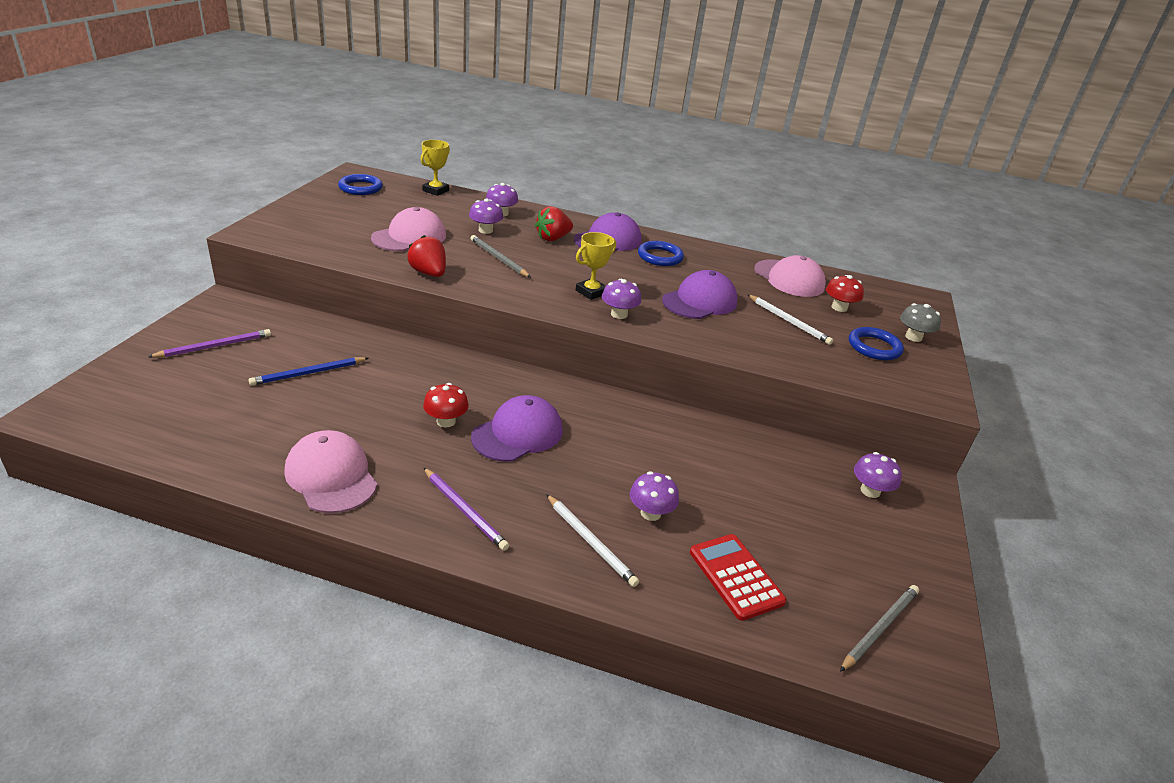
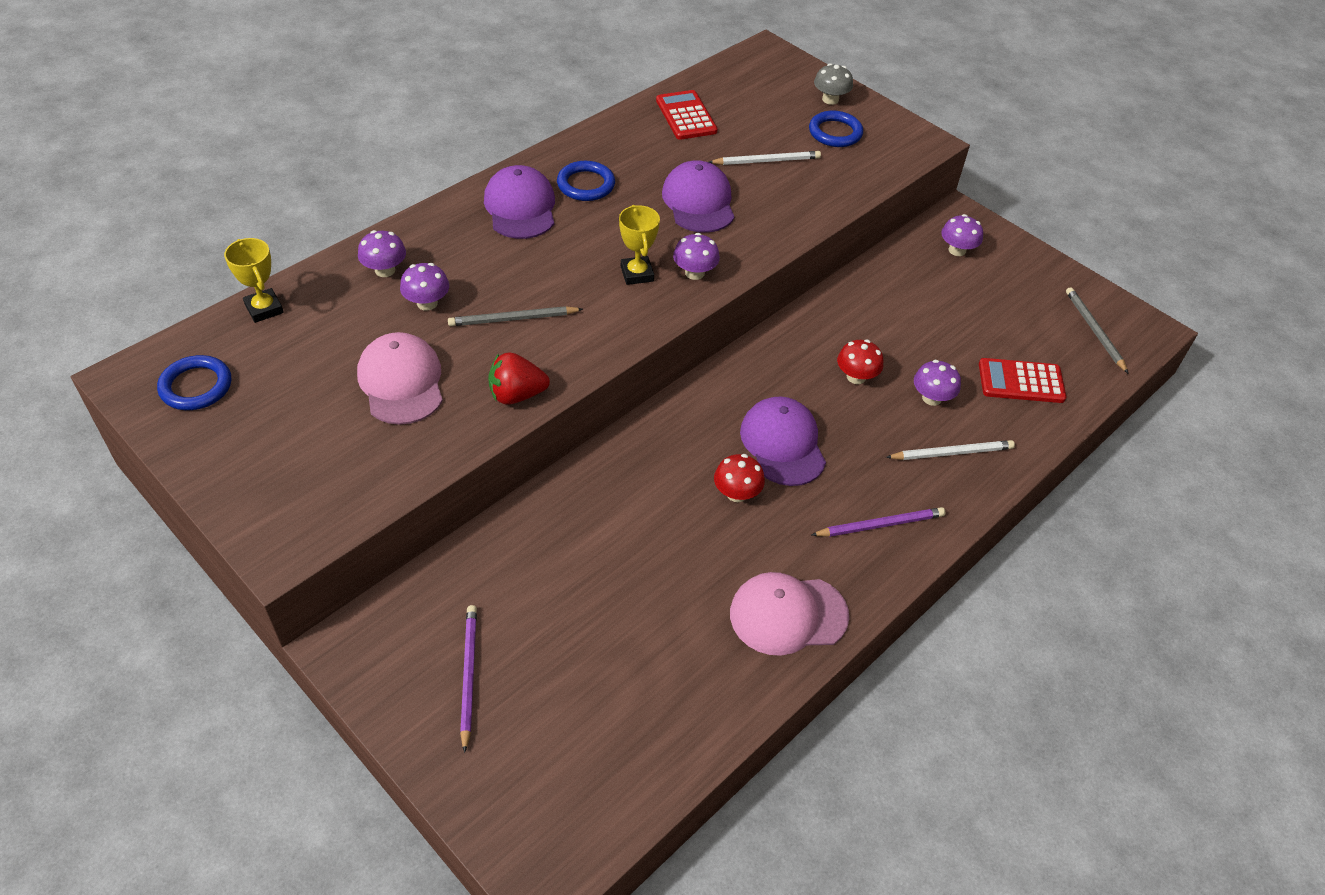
camera: 60 degrees left, 15 degrees up
(309, 373) = (584, 590): blue pencil -> none
(553, 238) = (487, 251): red strawberry -> none
(789, 279) = (686, 116): pink cap -> red calculator
(839, 307) = (758, 114): red mushroom -> red mushroom (856, 377)

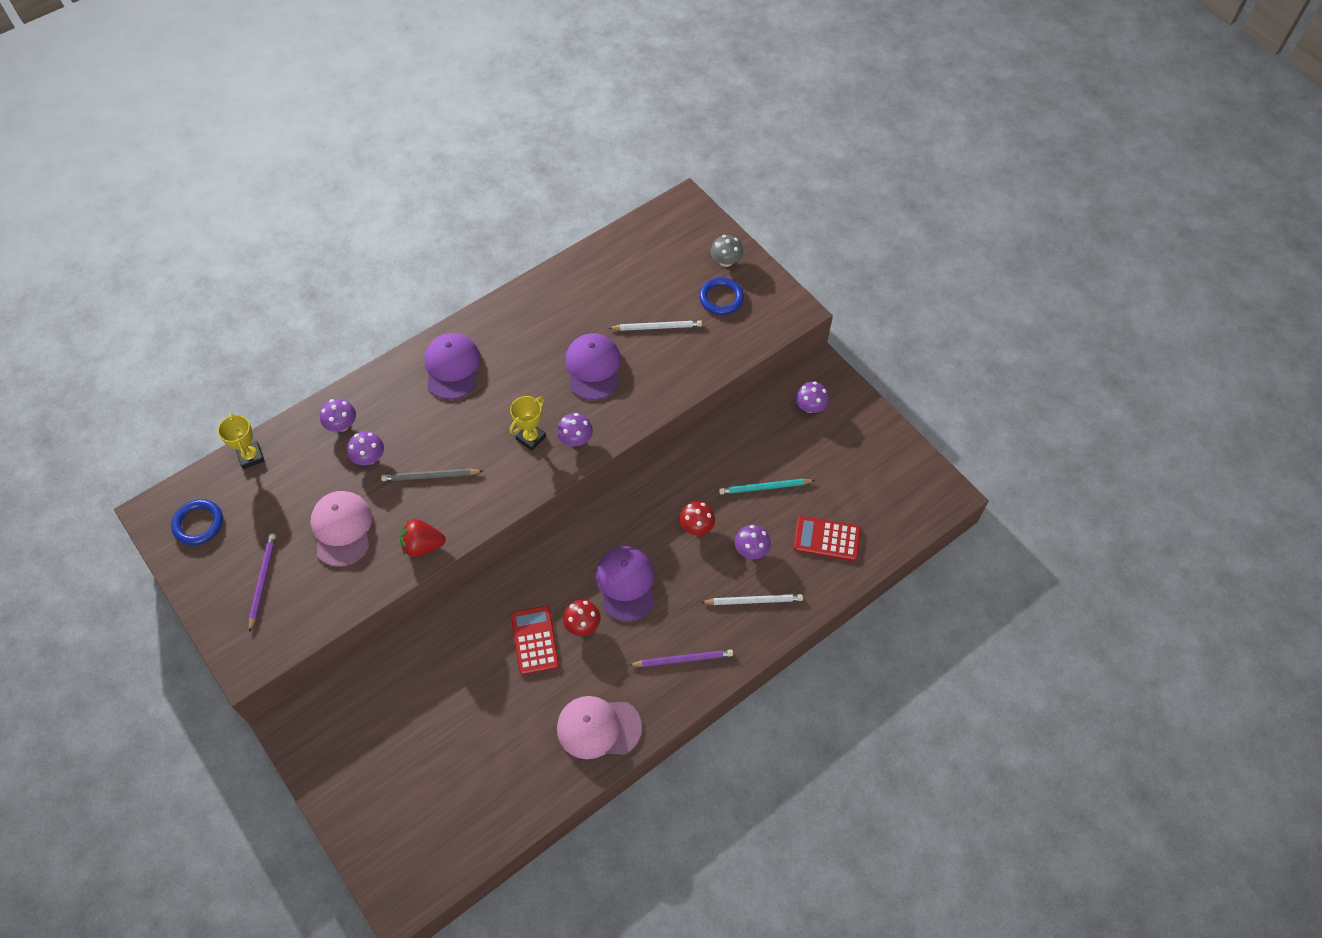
camera: 10 degrees right, 10 degrees up
(468, 676) = (369, 756): purple pencil -> purple pencil (262, 581)
(586, 185) = (507, 346): blue ring -> none
(637, 274) = (531, 438): yellow trophy -> yellow trophy turned 45 degrees clockwise
(686, 116) = (601, 276): red calculator -> red calculator (535, 640)
(928, 332) = (765, 487): none -> turquoise pencil
(1094, 331) = (901, 494): grey pencil -> none

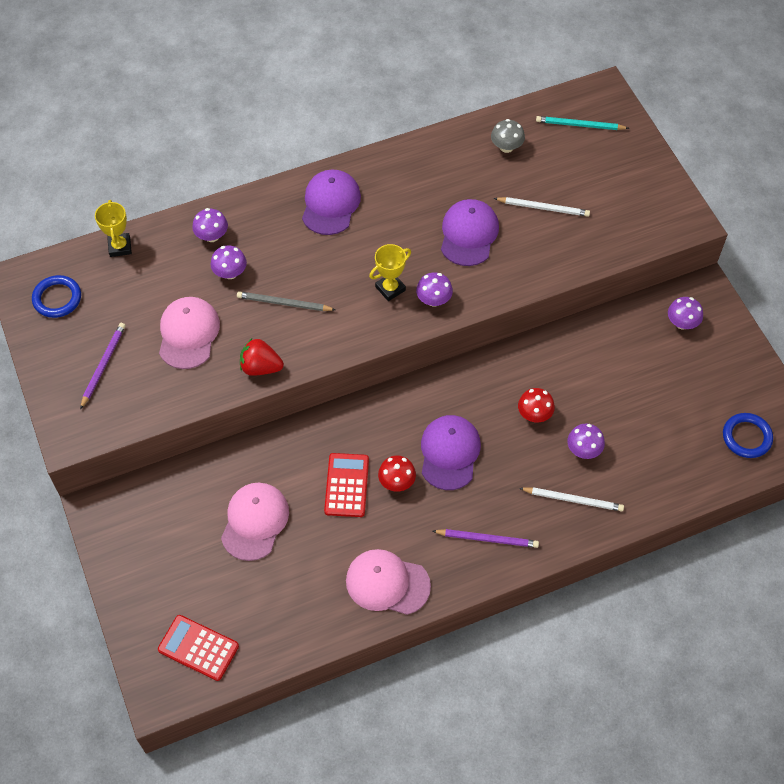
camera: 15 degrees right, 0 degrees up
(453, 699) = (255, 522): none -> pink cap
(721, 298) = (616, 193): blue ring -> blue ring (746, 437)
(726, 261) = (631, 157): grey mushroom -> grey mushroom (506, 147)
(765, 487) = (613, 392): turquoise pencil -> turquoise pencil (580, 125)
(827, 539) = (664, 457): red calculator -> red calculator (198, 648)

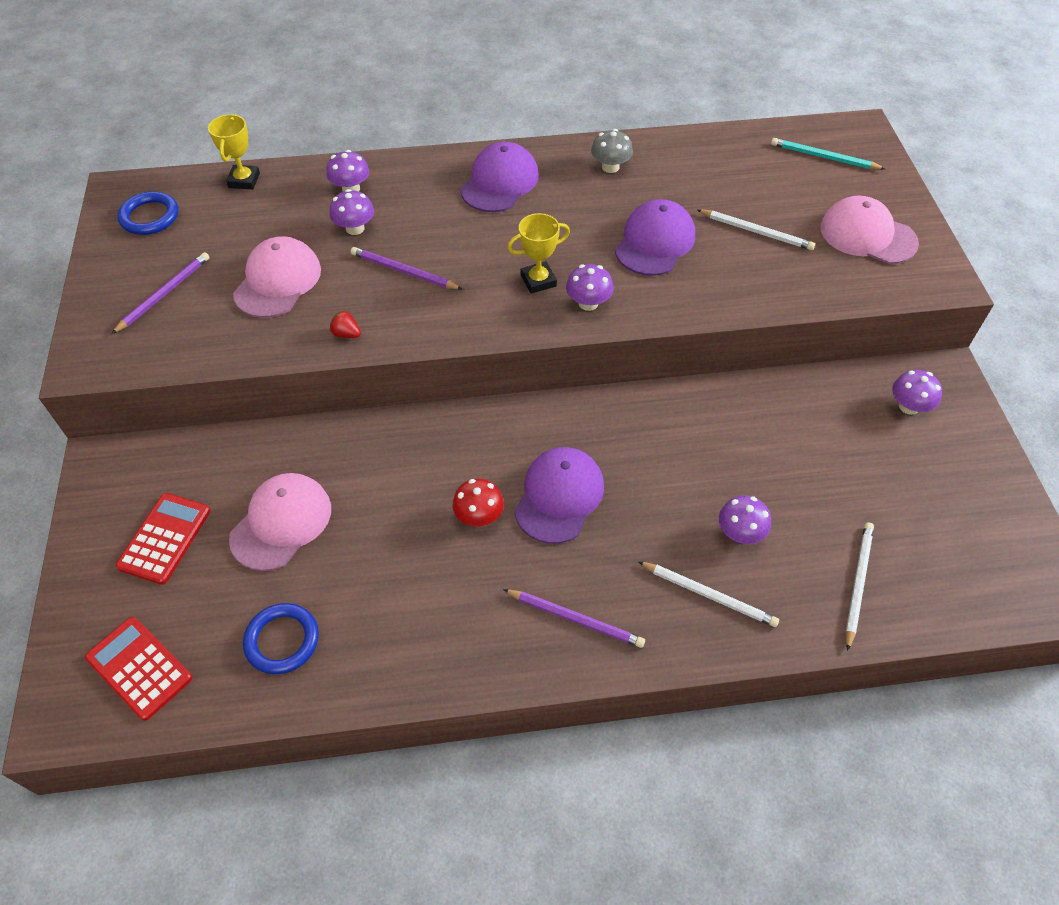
camera: 15 degrees right, 5 degrees down
(260, 367) = (346, 334): red strawberry -> red strawberry, size x0.56
(284, 303) = (404, 272): grey pencil -> purple pencil
(347, 485) = (414, 505): red calculator -> red calculator (165, 538)
(387, 583) = (420, 645): pink cap -> pink cap (867, 235)
(506, 147) = (728, 163): grey mushroom -> grey mushroom (610, 167)
(534, 414) = (685, 474): red mushroom -> none
(670, 467) = (857, 584): none -> white pencil
(746, 437) = (976, 569): blue ring -> blue ring (282, 640)

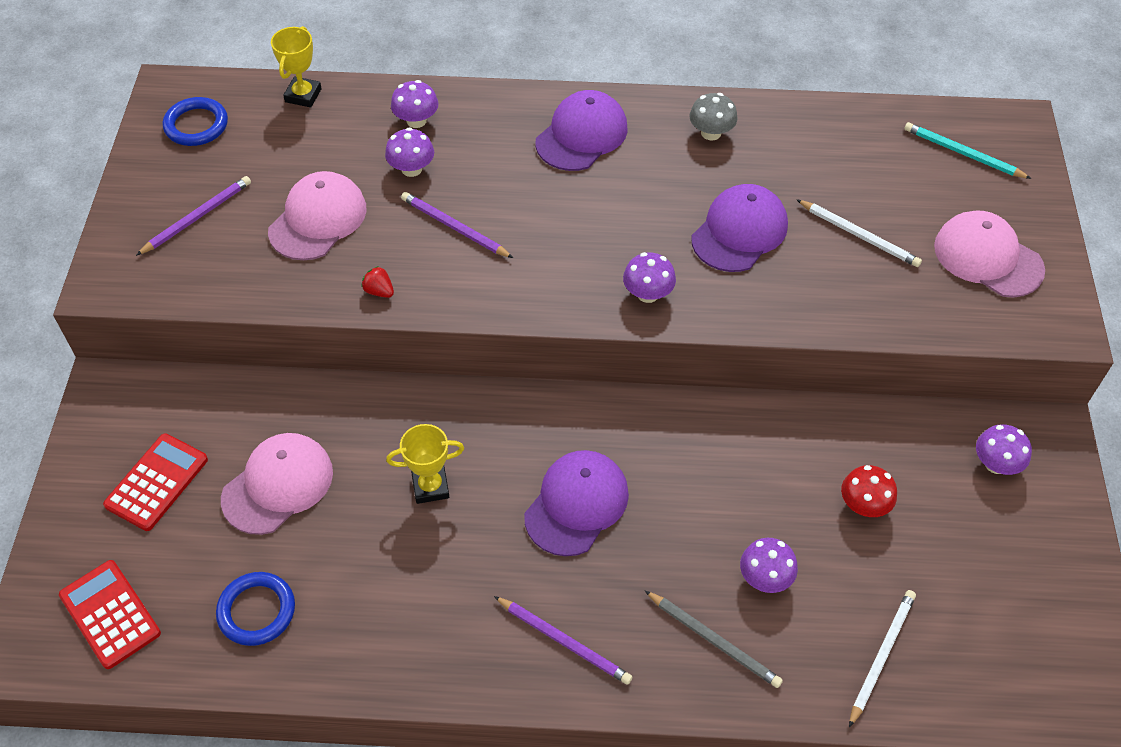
camera: 10 degrees right, 0 degrees up
(479, 516) = (486, 512): red mushroom -> red mushroom (863, 505)
(538, 281) = (598, 259): yellow trophy -> yellow trophy (430, 487)
(708, 595) = (713, 640): white pencil -> grey pencil

